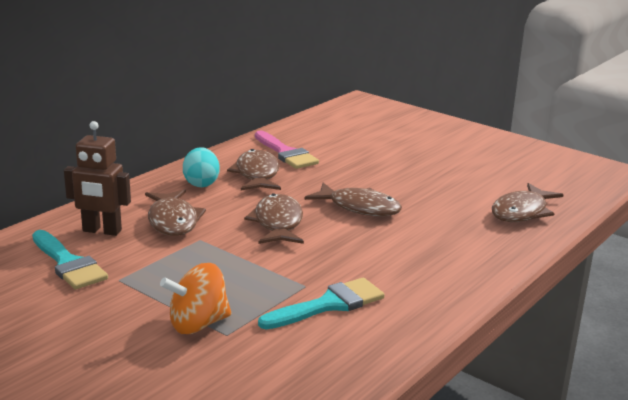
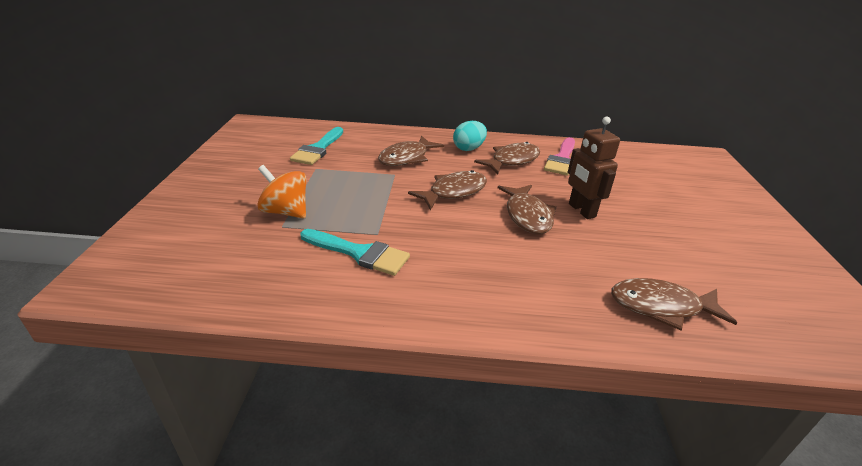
camera: 55 degrees right, 10 degrees up
(102, 231) = (366, 143): brown robot -> brown robot (581, 210)

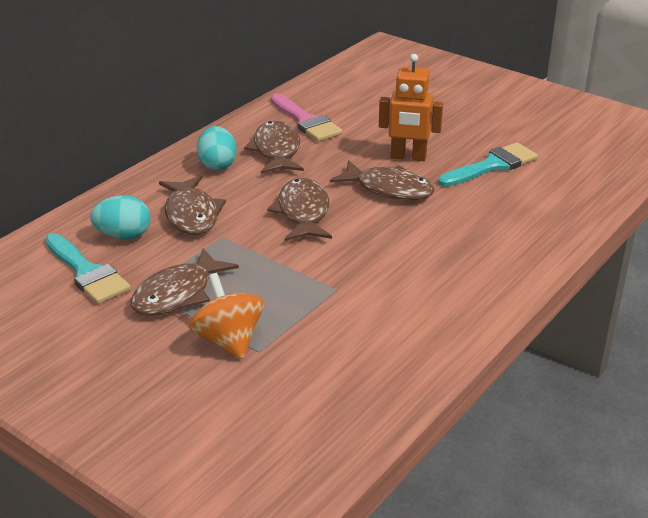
camera: 55 degrees left, 0 degrees up
(286, 211) = (229, 340): orange spinning top -> orange spinning top turned 90 degrees clockwise
(360, 253) = (362, 311): turquoise brush -> turquoise brush (492, 165)
(363, 147) = (123, 236): none -> turquoise egg
(581, 210) = (408, 157): brown robot -> orange robot
(661, 307) = (563, 187): brown fish -> brown fish (178, 294)

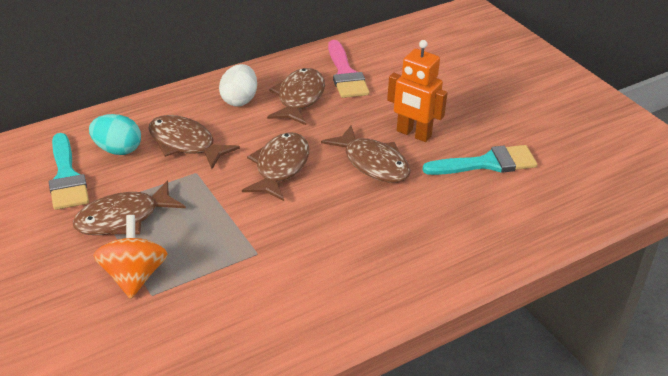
camera: 20 degrees right, 5 degrees up
(191, 214) = (185, 144): brown fish -> brown fish turned 120 degrees clockwise
(217, 165) = (239, 100): turquoise egg -> white egg

